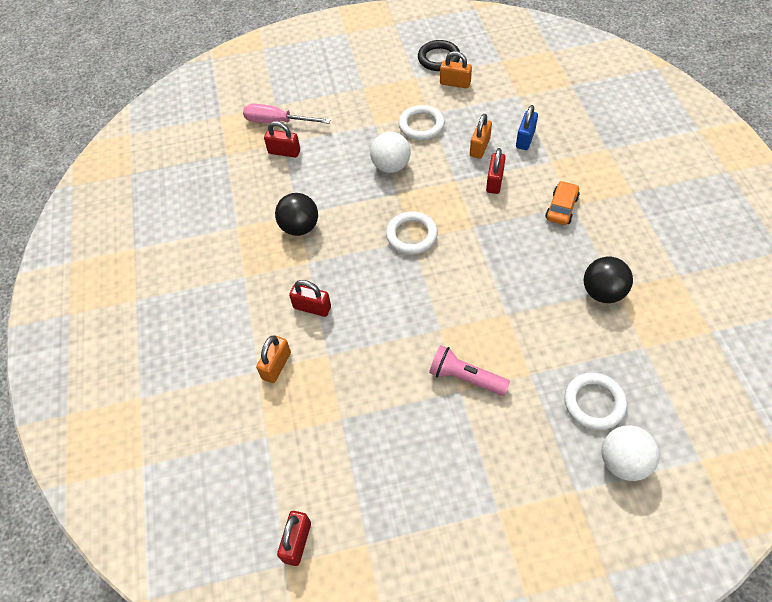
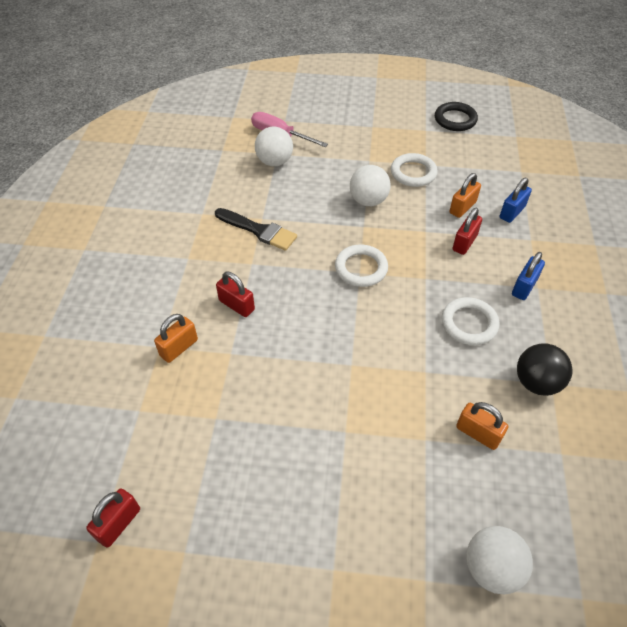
camera: 15 degrees right, 5 degrees down
(284, 152) = (274, 162): red padlock -> white ball
(300, 227) = (258, 230): black ball -> black brush
(455, 83) = (462, 145): orange padlock -> orange padlock (478, 433)
(465, 377) = (356, 420): pink flashlight -> none
(561, 208) = (524, 287): orange car -> blue padlock
(594, 403) = (483, 493): white ring -> white ring (469, 324)

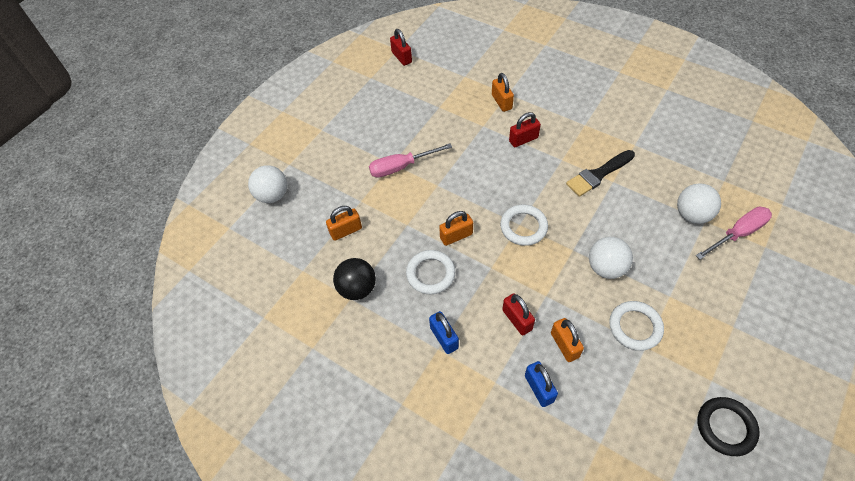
camera: 120 degrees right, 5 degrees up
(346, 417) = (401, 167): none -> pink screwdriver
(409, 319) = (456, 236): none -> orange padlock

